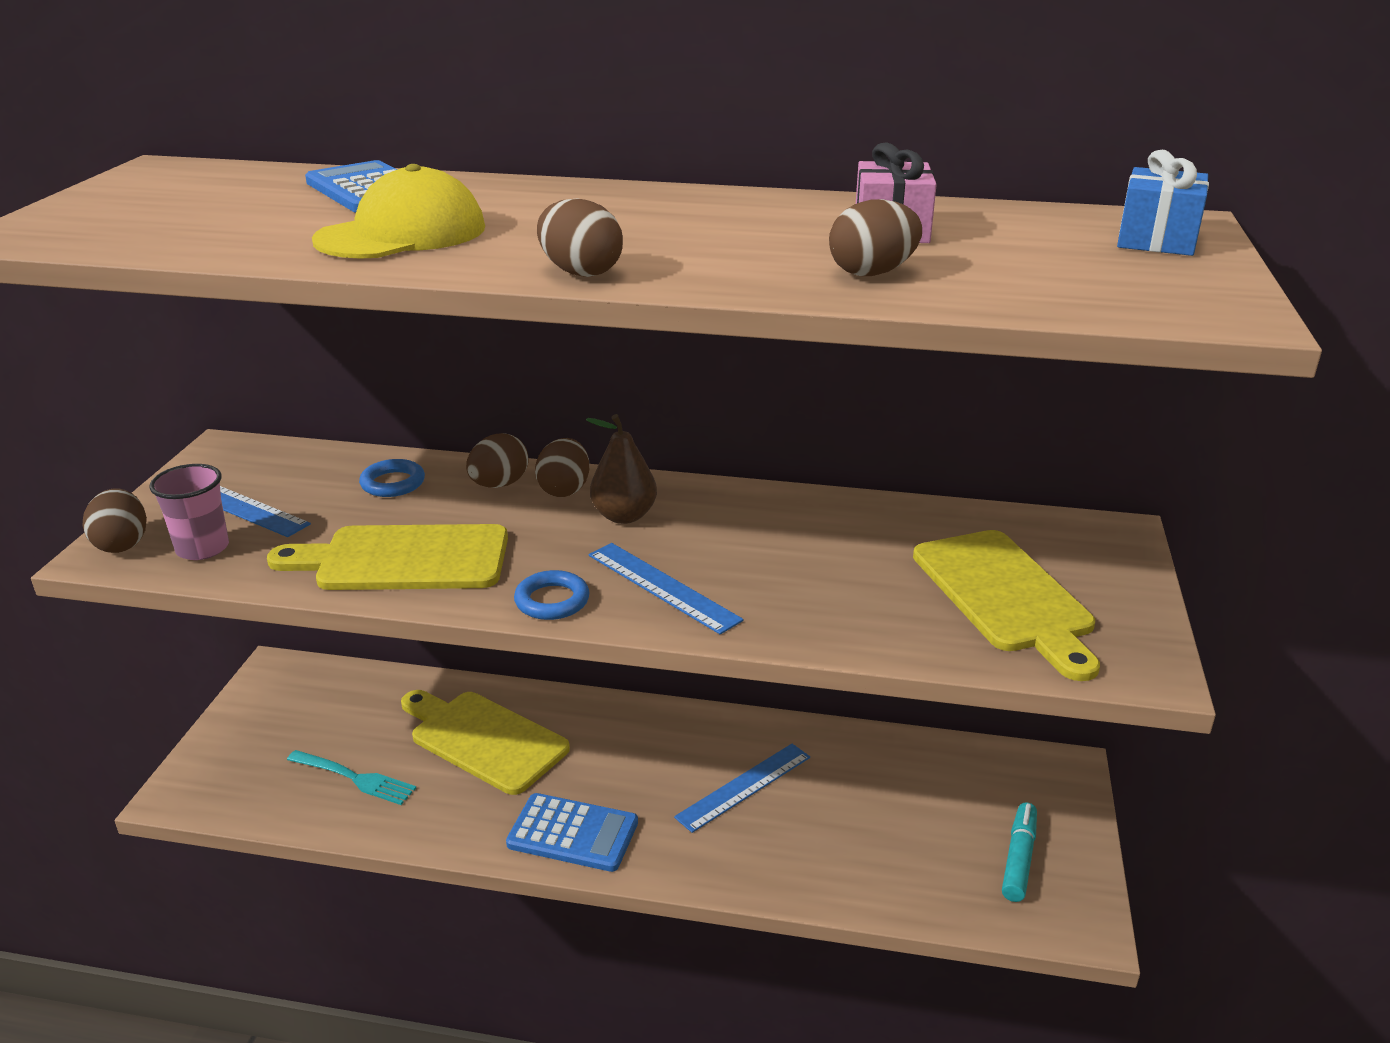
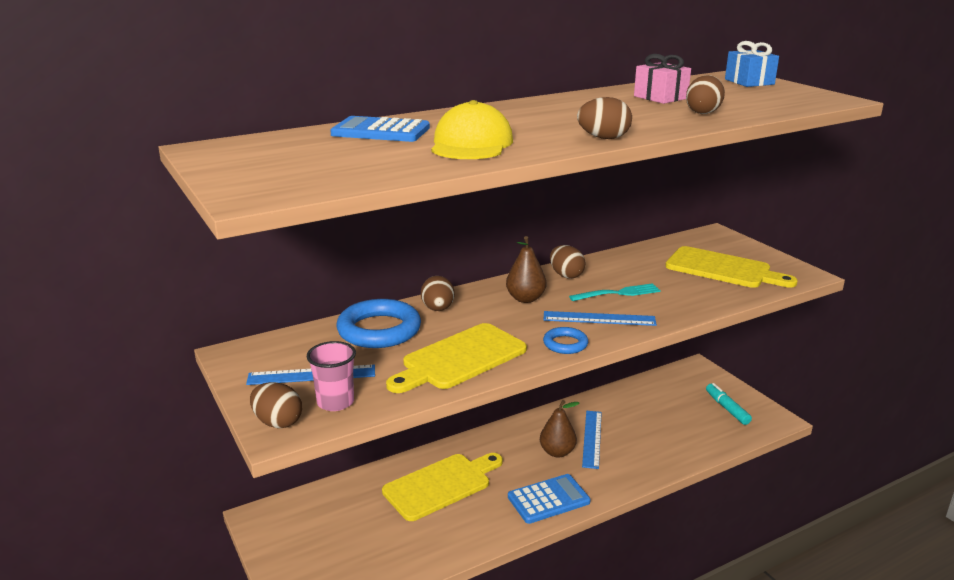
camera: 40 degrees left, 5 degrees down
(354, 778) = (398, 541): turquoise fork -> turquoise fork (617, 293)
(393, 483) = (379, 330): blue ring -> blue ring, size x1.93
(483, 739) = (441, 485): yellow cutting board -> yellow cutting board turned 150 degrees clockwise
(564, 490) = (475, 299): brown egg -> brown egg (566, 275)
(672, 778) = (557, 452): none -> brown pear

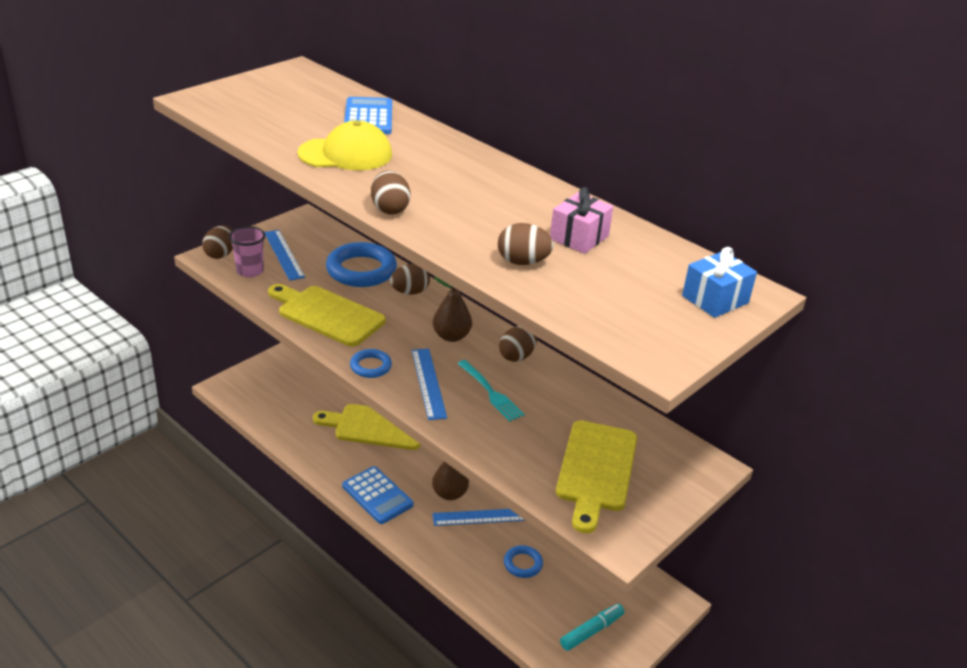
camera: 70 degrees right, 10 degrees up
(441, 485) = (376, 427): yellow cutting board -> yellow cutting board turned 150 degrees clockwise
(653, 427) = (523, 564): none -> blue ring

